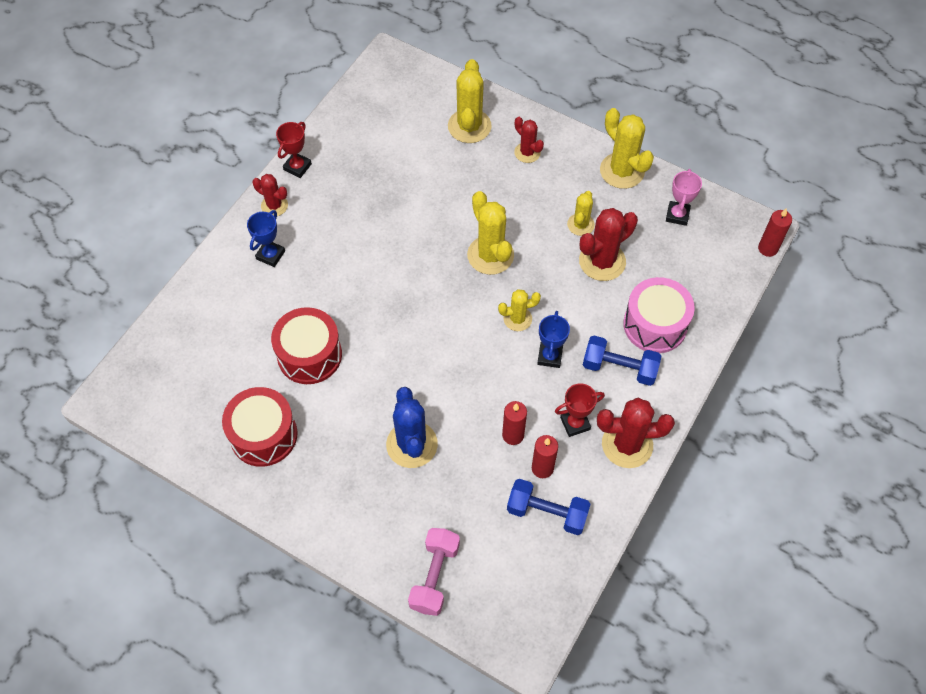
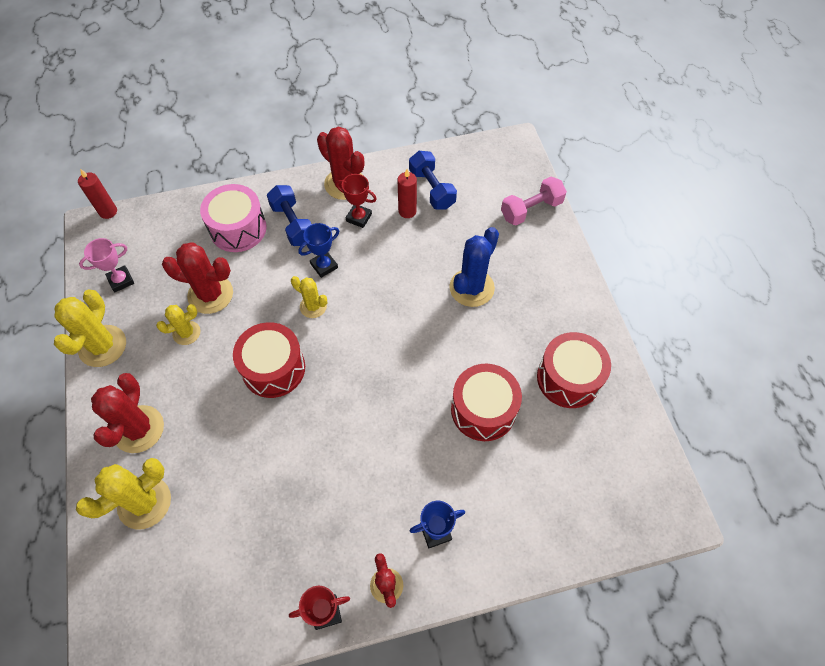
camera: 135 degrees left, 0 degrees up
(490, 255) = (273, 368): yellow cactus -> red drum
(513, 435) = (403, 241): red candle -> none
(527, 152) = (139, 429): red cactus -> red cactus, size x1.69

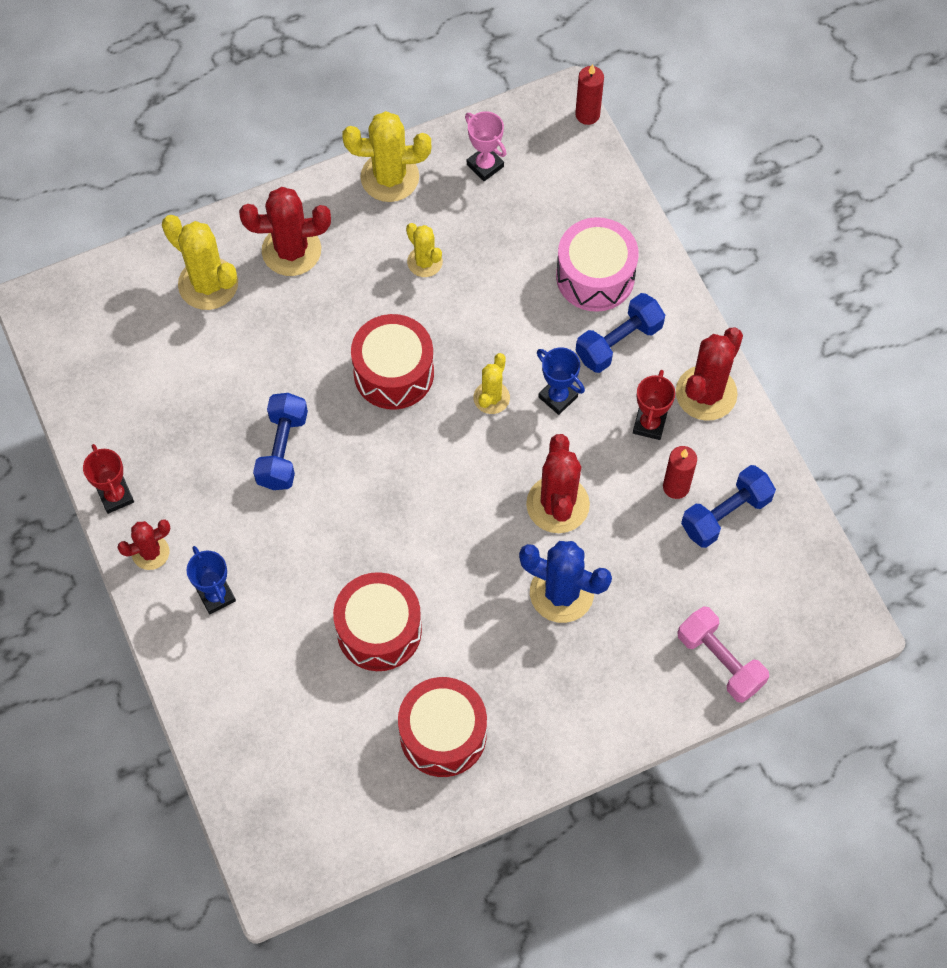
camera: 80 degrees right, 5 degrees up
(210, 294) = (485, 273): red cactus -> red cactus (557, 504)
(317, 460) = (283, 450): none -> blue dumbbell

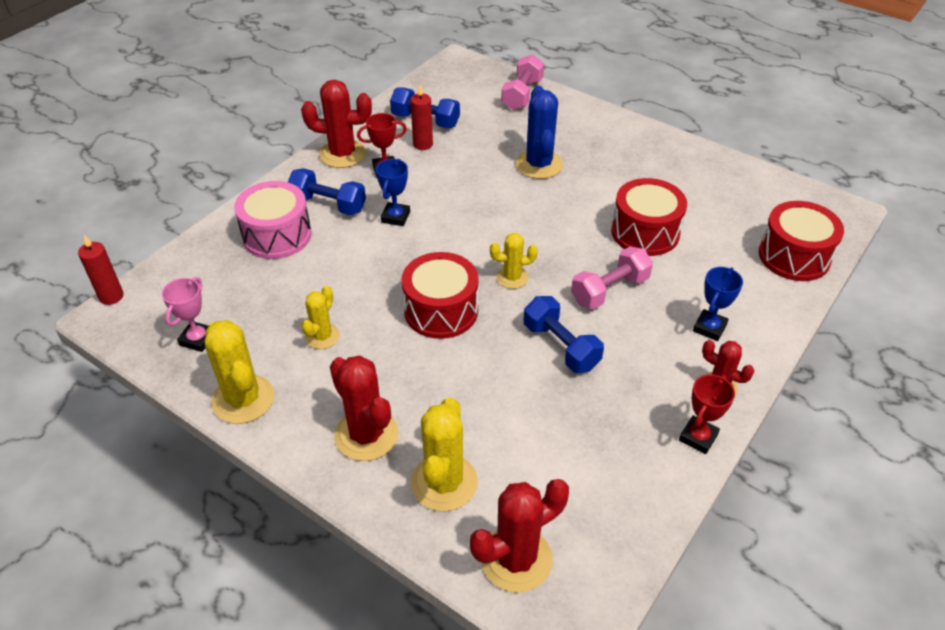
camera: 120 degrees left, 20 degrees down
(283, 450) = (561, 346): blue dumbbell -> blue dumbbell turned 75 degrees clockwise
(322, 538) = (609, 290): none -> pink dumbbell
(443, 734) = (679, 178): red drum -> red drum (794, 256)
(491, 398) = (422, 249): yellow cactus -> yellow cactus (512, 277)
(557, 504) = (479, 188): red cactus -> red cactus (516, 559)

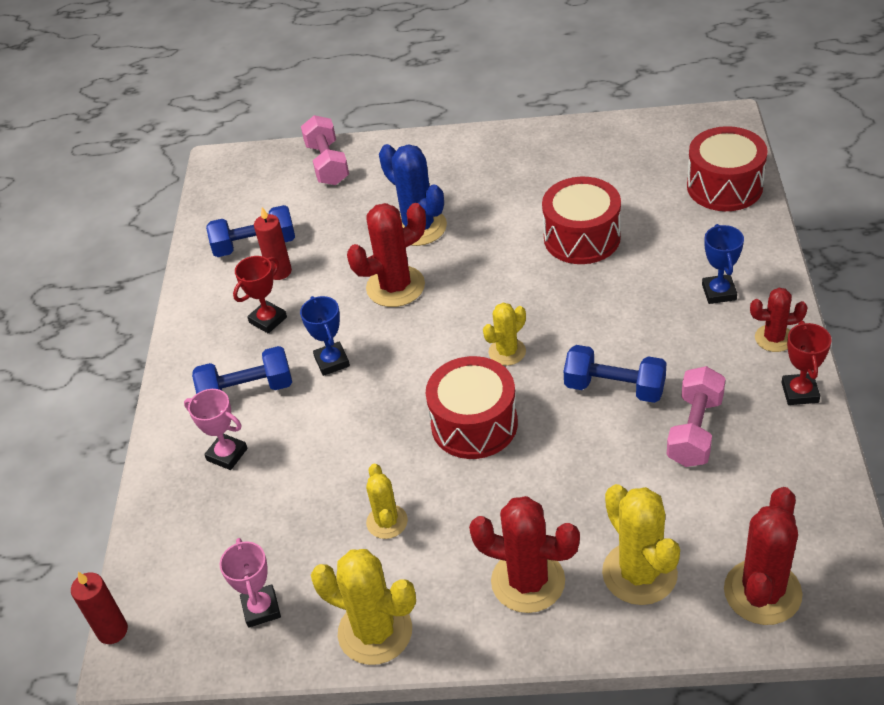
camera: 30 degrees left, 0 degrees up
(277, 235) = (227, 454): pink drum -> pink trophy
(342, 154) = (203, 330): red cactus -> red cactus (395, 287)
(609, 290) = (604, 310): pink dumbbell -> pink dumbbell (694, 430)

